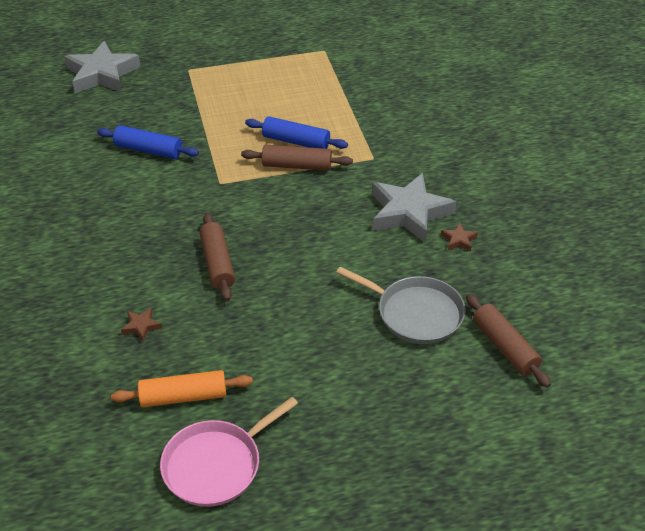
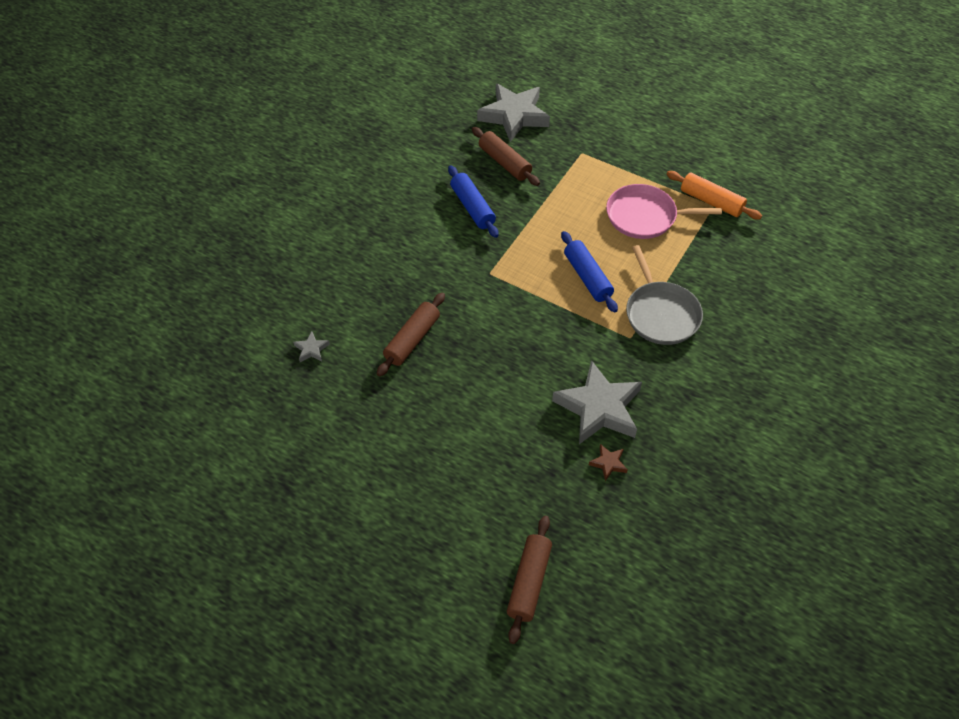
camera: 45 degrees right, 10 degrees up
(141, 326) = (311, 349): brown star -> grey star
(183, 397) = (277, 425): orange rolling pin -> orange rolling pin (711, 202)
(216, 465) = (241, 491): pink pan -> pink pan (645, 216)
(297, 166) = (562, 300): brown rolling pin -> brown rolling pin (504, 163)
(415, 313) = (498, 496): grey pan -> grey pan (661, 314)

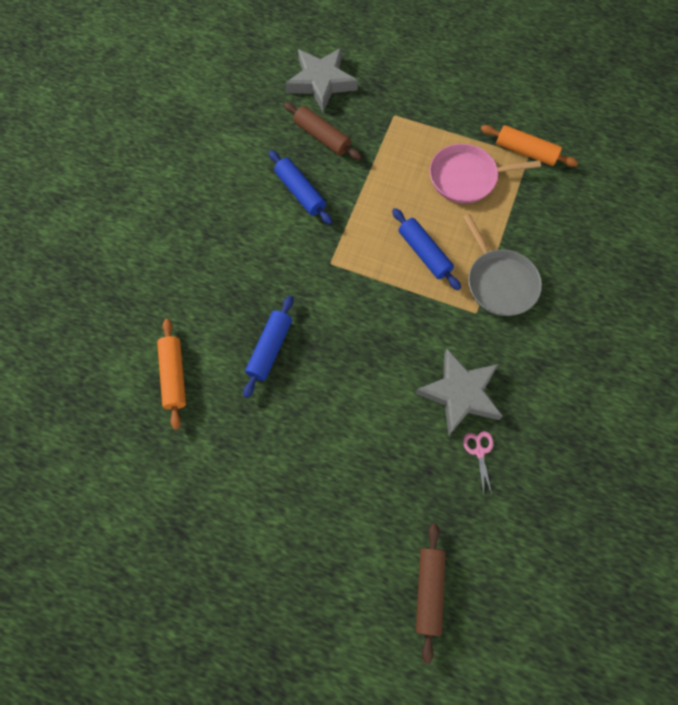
camera: 10 degrees left, 15 degrees up
(311, 349) = (174, 376): grey star -> orange rolling pin
(412, 339) = (269, 349): brown rolling pin -> blue rolling pin
(608, 463) = (479, 451): brown star -> pink scissors

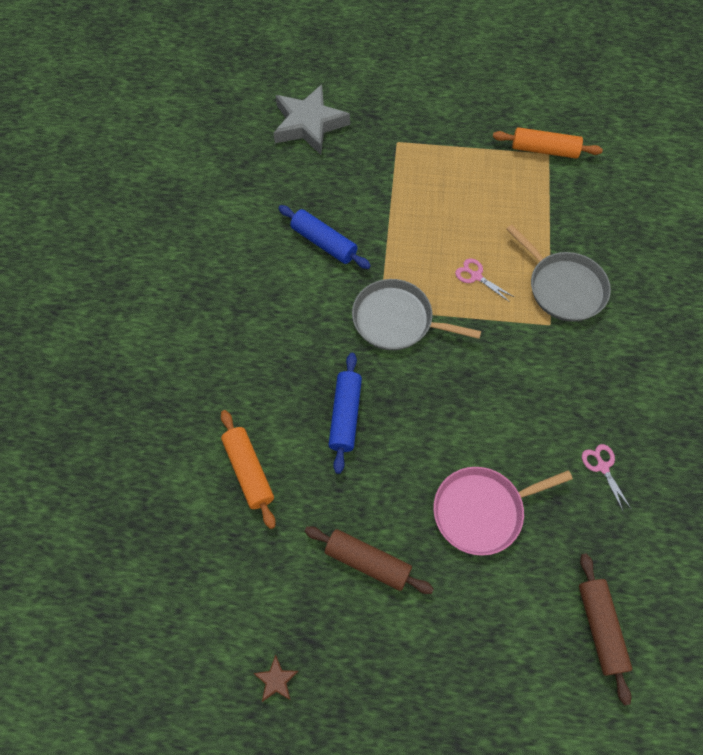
camera: 15 degrees left, 5 degrees down
(142, 556) = (276, 680): none -> brown star
(322, 137) = (328, 180): brown rolling pin -> brown rolling pin (367, 562)
(341, 276) = (396, 320): none -> grey pan
(424, 253) = (476, 276): blue rolling pin -> pink scissors
(460, 394) = (562, 412): grey star -> none
(466, 177) = (493, 189): pink pan -> pink pan (482, 511)

